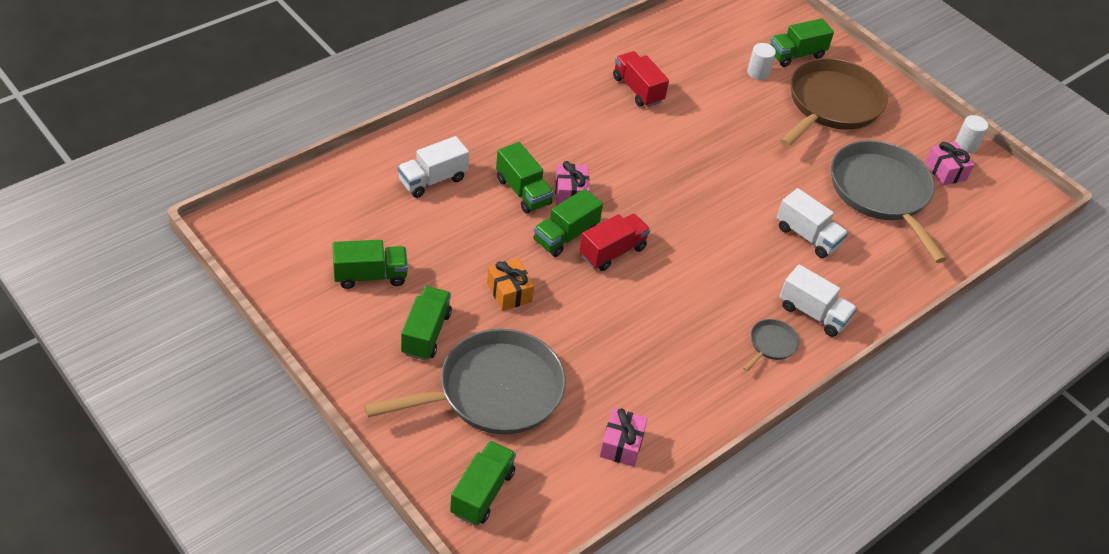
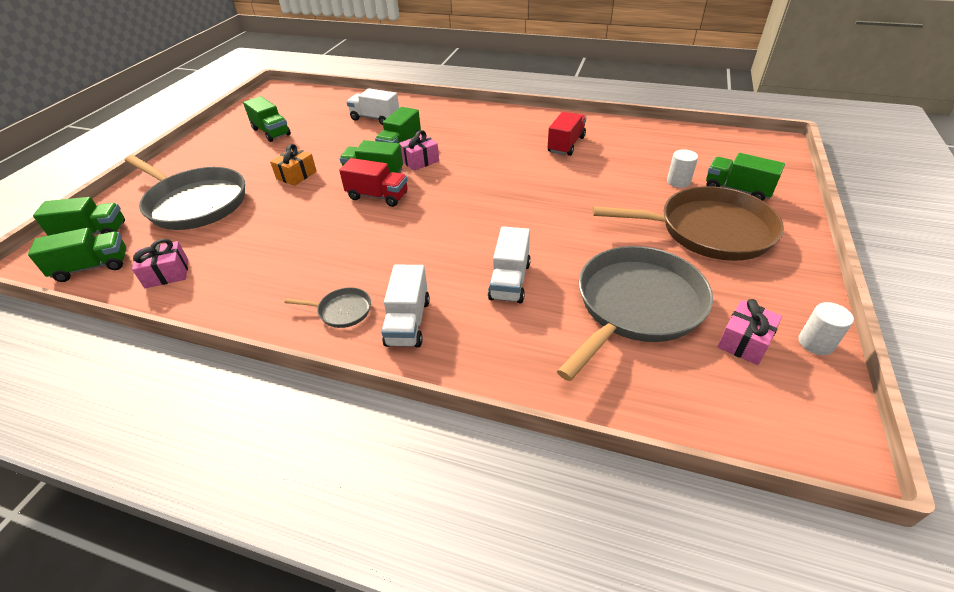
camera: 65 degrees right, 5 degrees down
(426, 333) = (234, 163): green truck -> green truck (92, 267)

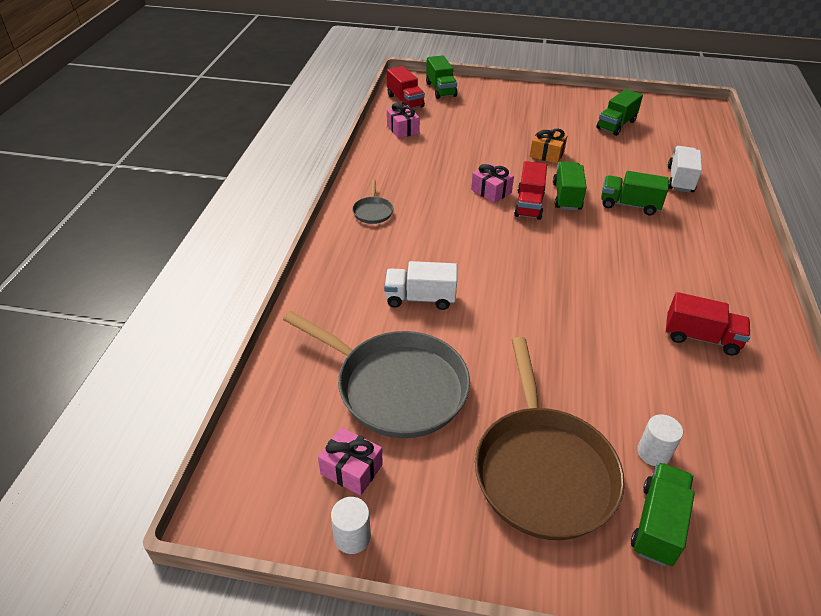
camera: 80 degrees right, 0 degrees up
(92, 267) = (405, 101): green truck -> red truck
(195, 203) = (488, 118): grey pan -> none
(408, 322) = (363, 245): white truck -> none
(420, 161) = (604, 222): pink gift -> pink gift (491, 191)

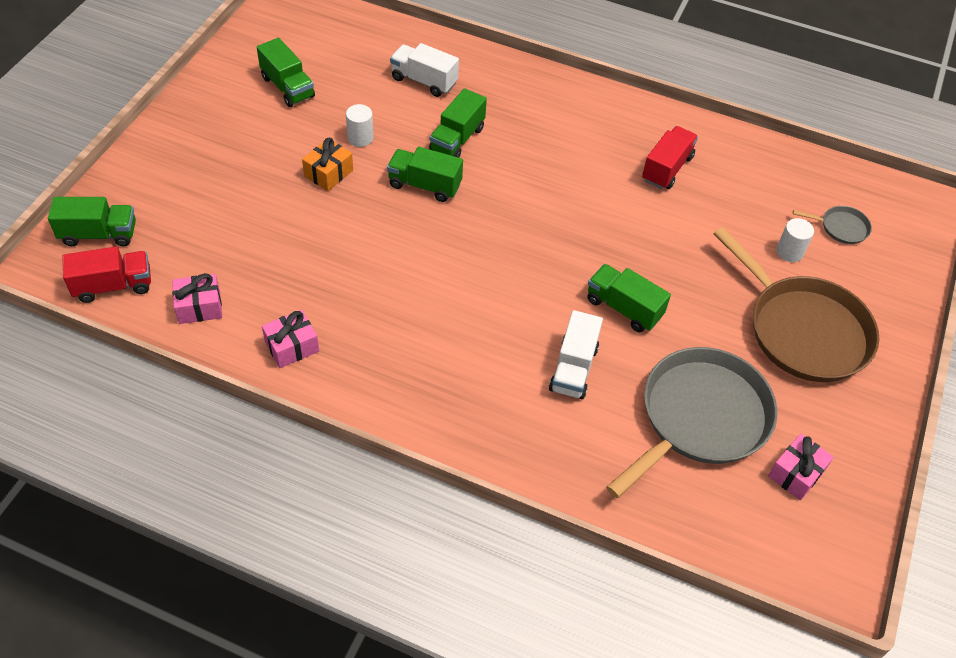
camera: 80 degrees left, 10 degrees up
(352, 537) = (864, 484): white cylinder -> white cylinder (360, 138)
(373, 211) = (395, 382): grey pan -> grey pan (841, 227)
(491, 191) = (390, 250): pink gift -> pink gift (292, 346)
(529, 204) = (429, 223): red truck -> none
(543, 470) = (803, 330): brown pan -> brown pan turned 45 degrees clockwise
(658, 524) = (854, 275): green truck -> green truck (624, 308)

